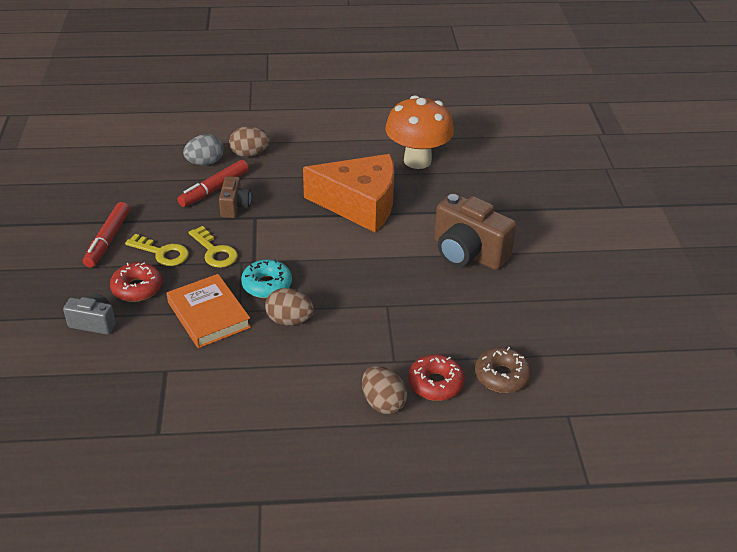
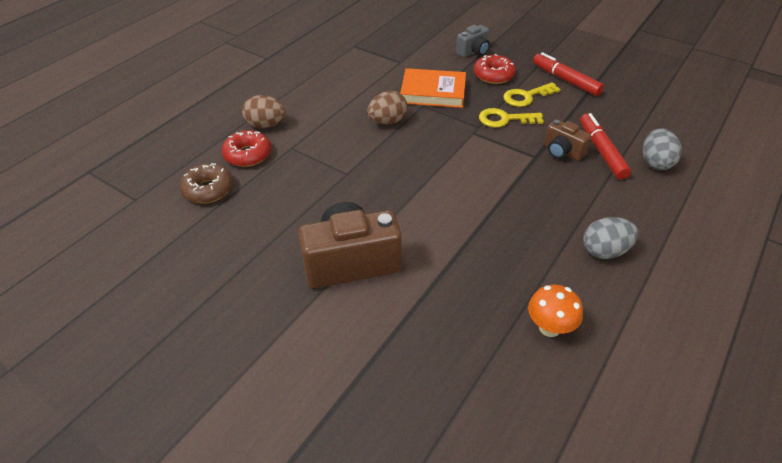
camera: 130 degrees right, 5 degrees up
(250, 154) = (655, 197): brown egg -> none
(267, 285) = (437, 127): turquoise donut -> none
(330, 159) = (604, 251): none -> grey egg
(360, 204) = (499, 230): orange cheese -> none
(417, 160) = (549, 327): orange mushroom -> orange mushroom, size x0.52

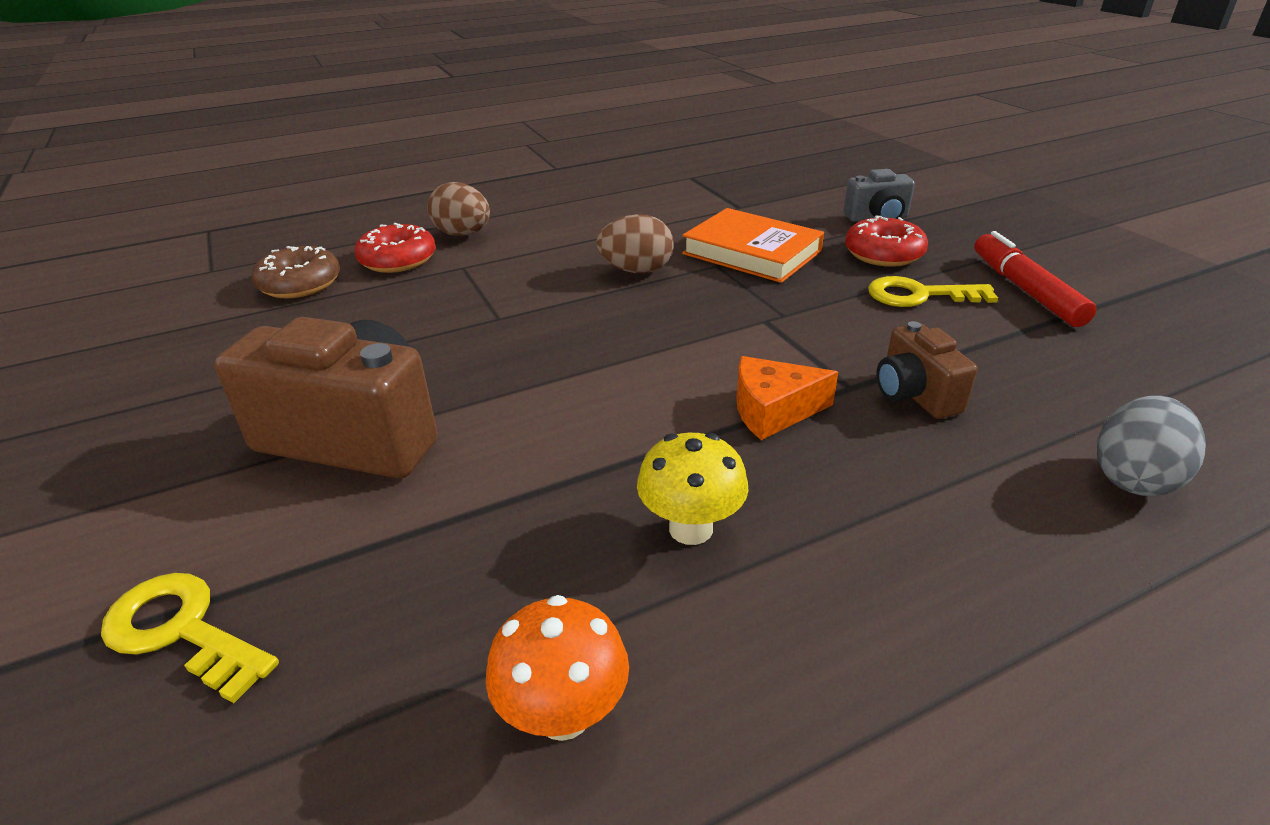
camera: 30 degrees right, 10 degrees down
(504, 119) = (843, 316): yellow key -> yellow key (181, 630)
(516, 179) = (773, 410): none -> orange cheese
(530, 244) = (690, 528): none -> yellow mushroom
(601, 151) = (1007, 419): red marker -> none
(604, 251) = (848, 608): grey egg -> none

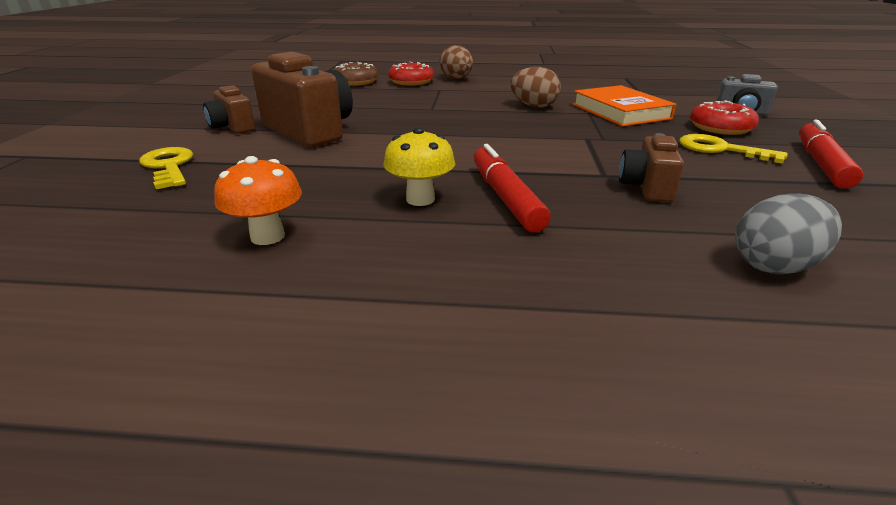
camera: 30 degrees right, 5 degrees down
(192, 476) = (232, 127): none -> brown camera
(773, 410) = (536, 171): orange cheese -> none
(788, 478) = (505, 197): none -> red marker

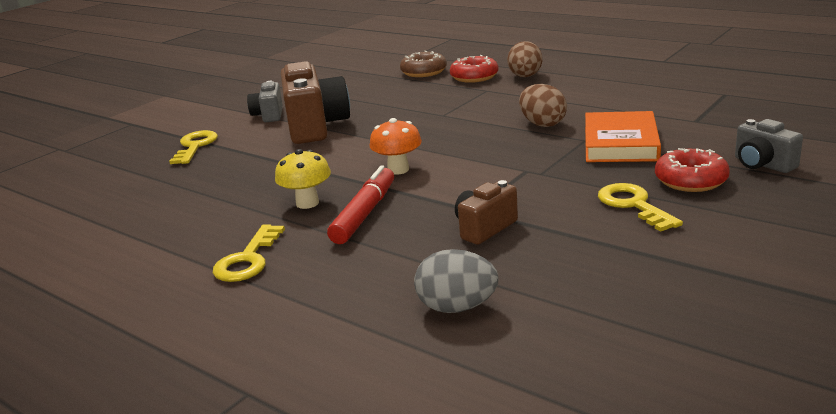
camera: 35 degrees right, 5 degrees down
(232, 127) = (269, 115): brown camera -> grey camera
(267, 236) = (191, 210): orange mushroom -> orange mushroom (398, 170)
(448, 277) = (248, 260): none -> yellow key
(821, 164) = (706, 240): red marker -> none

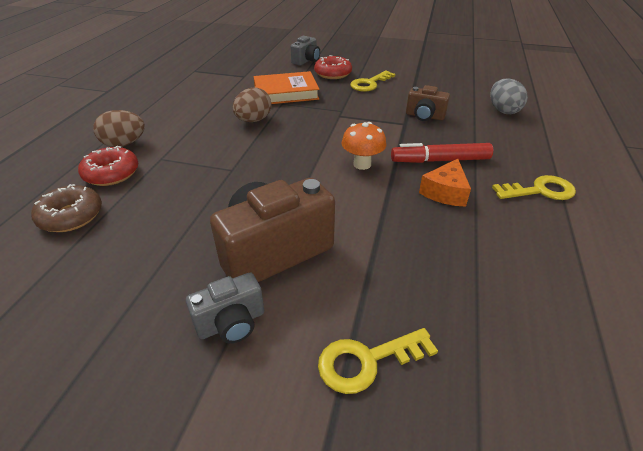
camera: 115 degrees left, 15 degrees up
(307, 203) = (445, 192): yellow mushroom -> orange cheese

